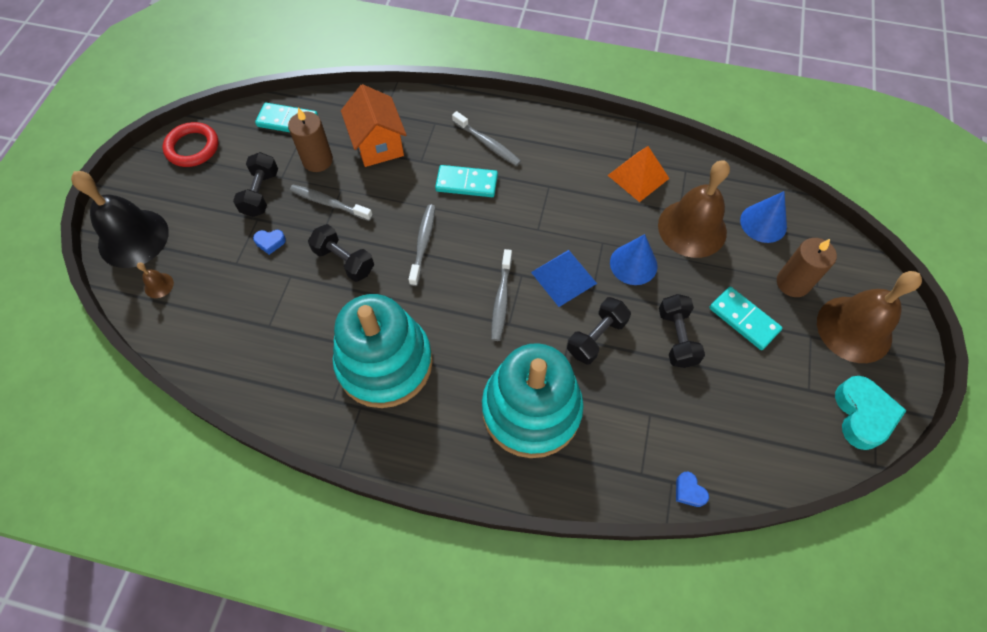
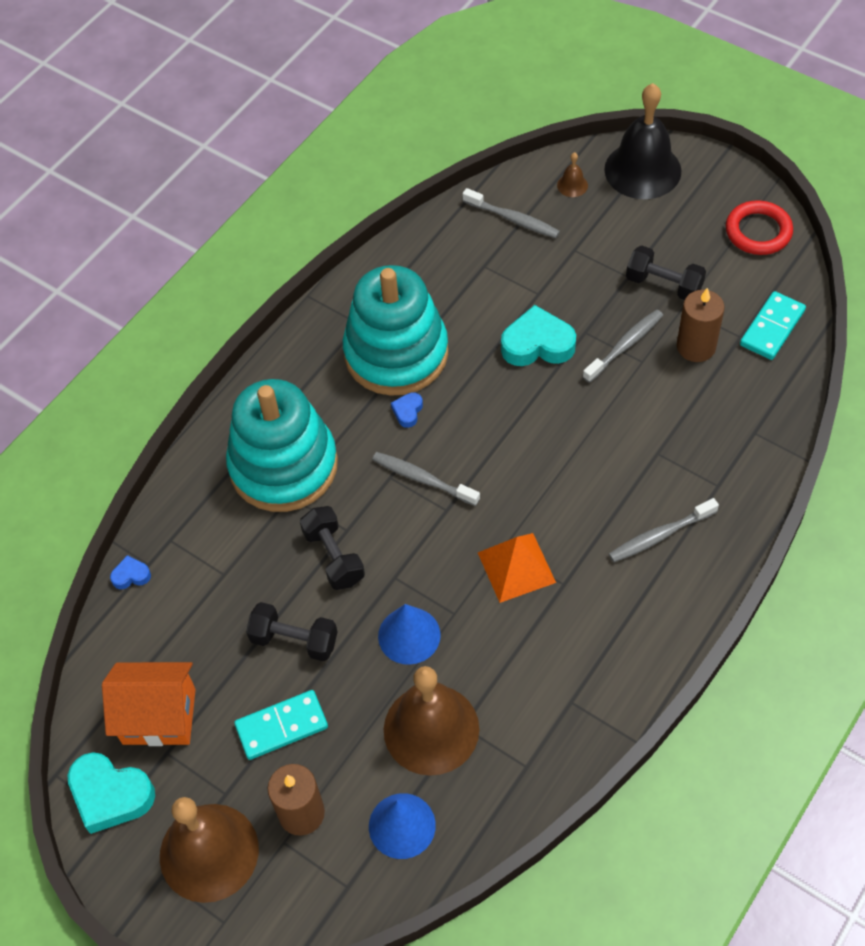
camera: 115 degrees right, 5 degrees down
(270, 242) = (590, 283): blue heart -> blue heart (407, 411)
(344, 261) = (537, 344): black dumbbell -> turquoise heart
(378, 144) = (700, 413): orange house -> orange house (159, 716)
(423, 243) = (530, 424): grey toothbrush -> grey toothbrush (513, 219)
(466, 183) = (603, 493): turquoise domino -> none
(563, 278) = (423, 552): blue pyramid -> none
(638, 176) = (538, 699): orange pyramid -> orange pyramid (516, 567)

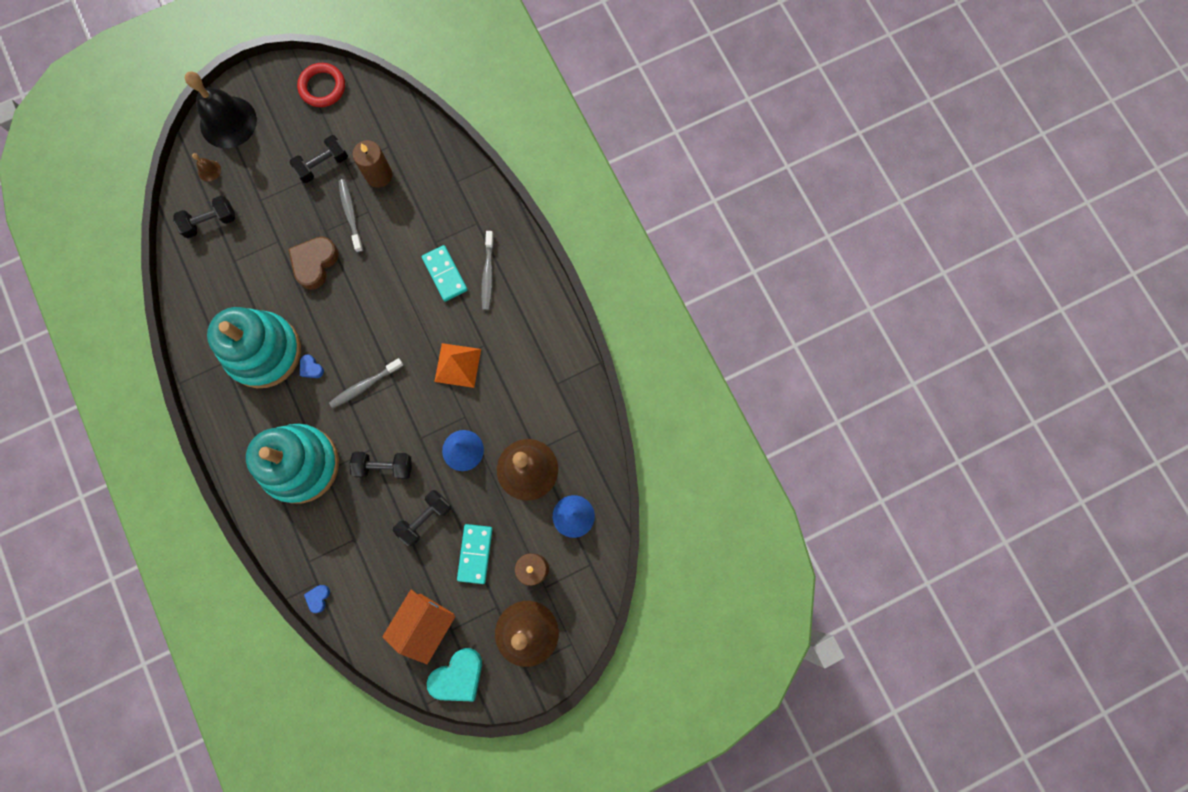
camera: 65 degrees left, 20 degrees up
(513, 219) = (210, 222): grey toothbrush -> black dumbbell
(537, 344) = (315, 263): turquoise heart -> brown heart
(772, 328) = (394, 125): turquoise domino -> turquoise domino (445, 274)

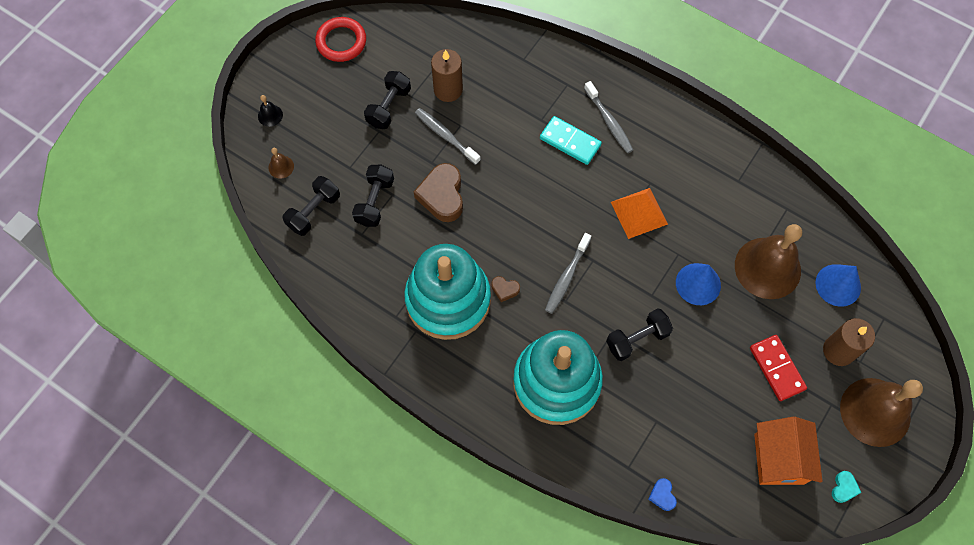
camera: 30 degrees left, 10 degrees down
(228, 122) = (270, 115): black bell -> black bell, size x0.40
(311, 368) = (505, 289): blue heart -> brown heart
(425, 518) = (708, 364): black dumbbell -> black dumbbell (374, 201)
(458, 676) = (844, 488): turquoise heart -> turquoise heart, size x0.48
(475, 553) = (776, 368): turquoise domino -> red domino

